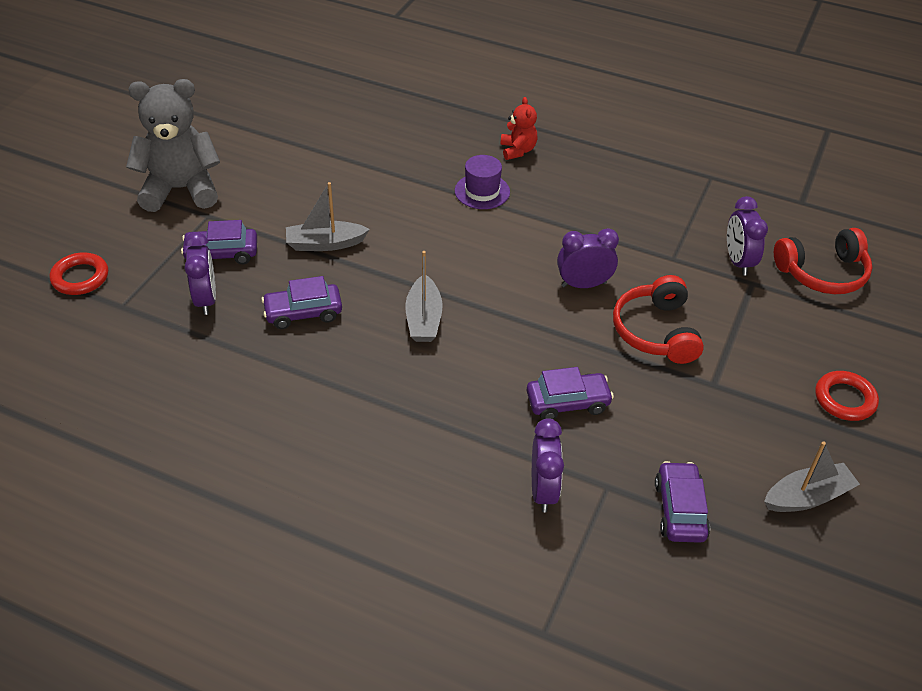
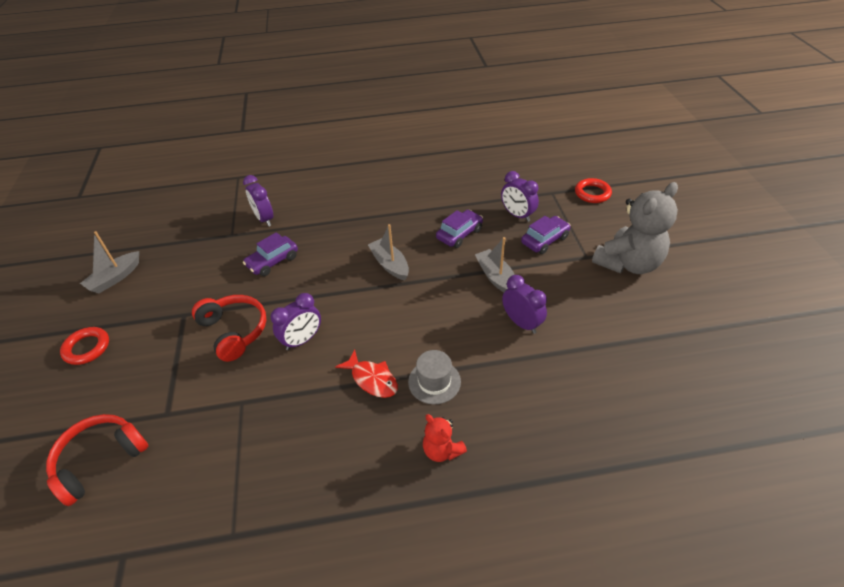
camera: 150 degrees right, 0 degrees up
(325, 244) = (496, 277): grey boat -> grey boat turned 75 degrees counterclockwise
(482, 191) = (434, 381): purple hat -> grey hat
(536, 218) = (372, 379): none -> red fish
(679, 510) = (189, 241): purple car -> none
(738, 261) = (183, 430): purple clock -> purple clock (521, 323)

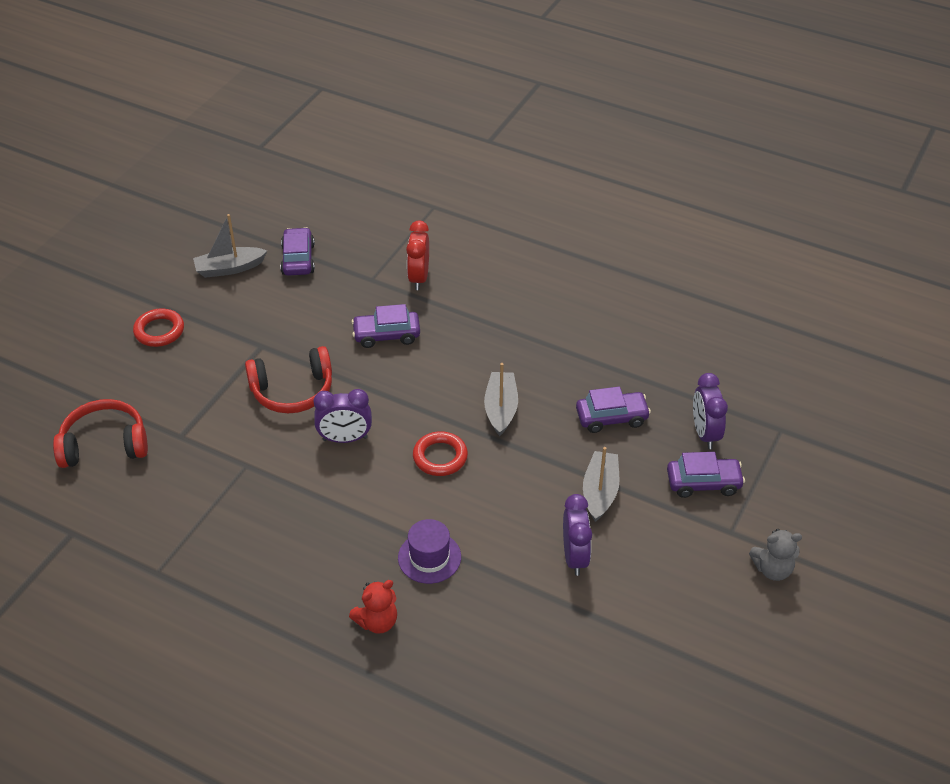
camera: 35 degrees right, 0 degrees up
(166, 248) = (298, 259): none -> purple car
(234, 331) = (292, 391): red headphones -> red headphones turned 75 degrees clockwise
(264, 219) = (419, 278): purple clock -> red clock
(372, 379) = (375, 518): red fish -> none
(434, 381) = (429, 557): grey hat -> purple hat
(442, 450) = (377, 622): red teddy bear -> red teddy bear turned 120 degrees counterclockwise
(592, 193) = (833, 460): red ring -> red ring (440, 457)
(628, 263) = (772, 569): grey teddy bear -> grey teddy bear, size x0.49

